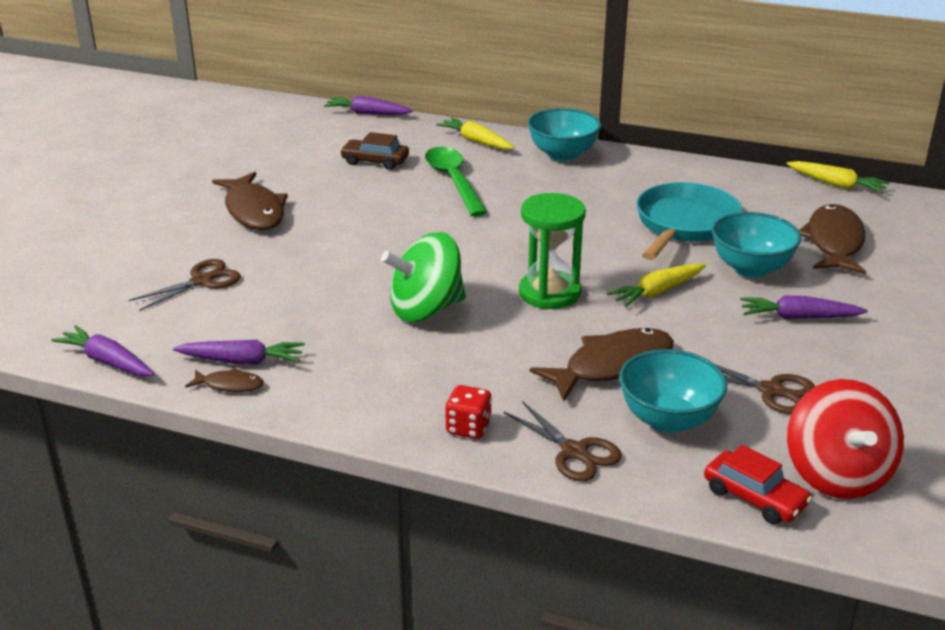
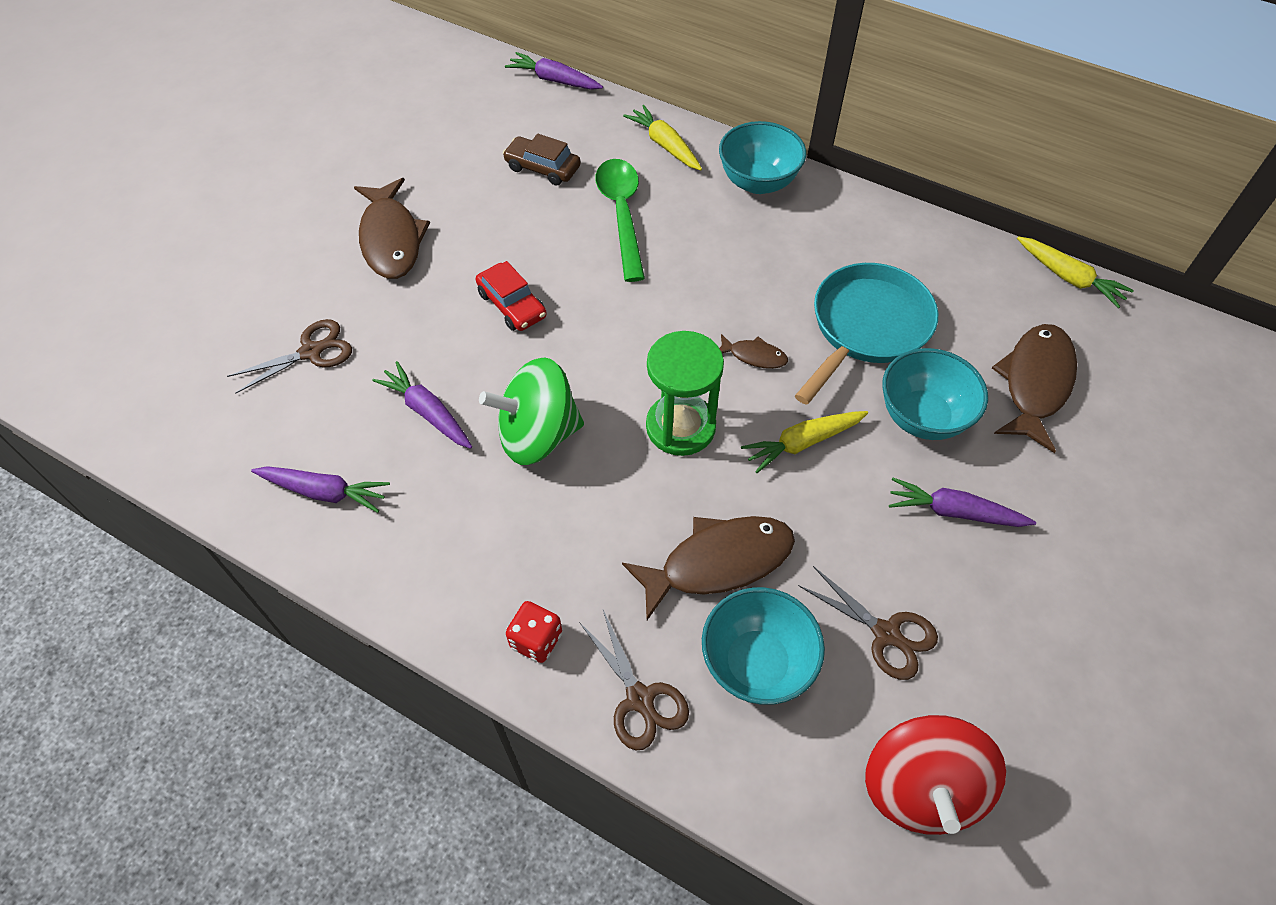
camera: 10 degrees right, 25 degrees up
(107, 361) = (188, 470): purple carrot -> purple carrot (427, 412)
(230, 385) = (303, 529): brown fish -> brown fish (754, 356)
(754, 497) = (817, 808): red car -> red car (512, 305)

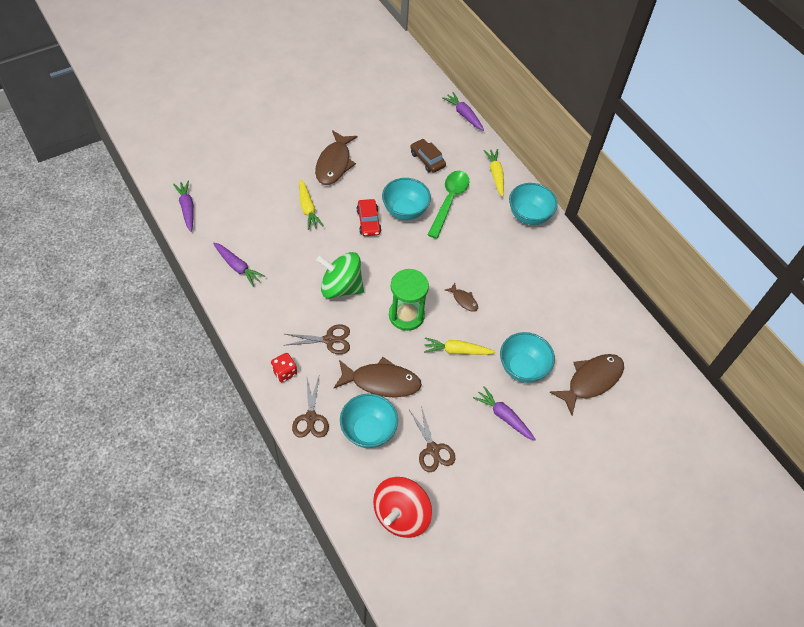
camera: 25 degrees right, 0 degrees up
(311, 352) = (268, 201): brown scissors -> brown scissors (329, 340)
(427, 412) = (300, 253): purple carrot -> purple carrot (187, 208)
(561, 260) = (405, 211): none -> turquoise bowl
(867, 327) = (528, 313): turquoise pan -> none
(1068, 278) = (653, 340): yellow carrot -> yellow carrot (308, 208)

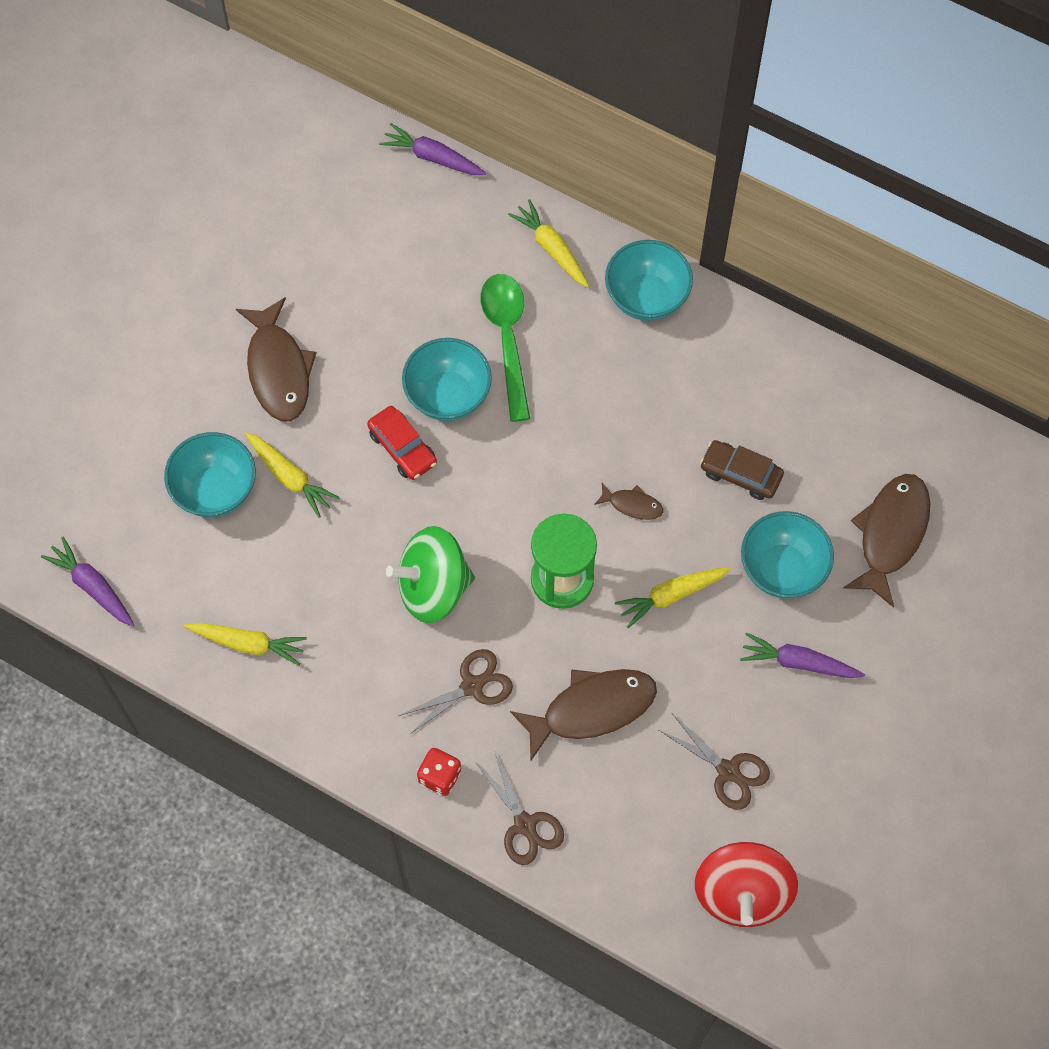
camera: 25 degrees left, 10 degrees up
(237, 267) = (248, 644): purple carrot -> yellow carrot
(368, 430) = (620, 796): turquoise bowl -> turquoise bowl (215, 490)
(427, 159) = (425, 279): brown car -> brown car (740, 474)

